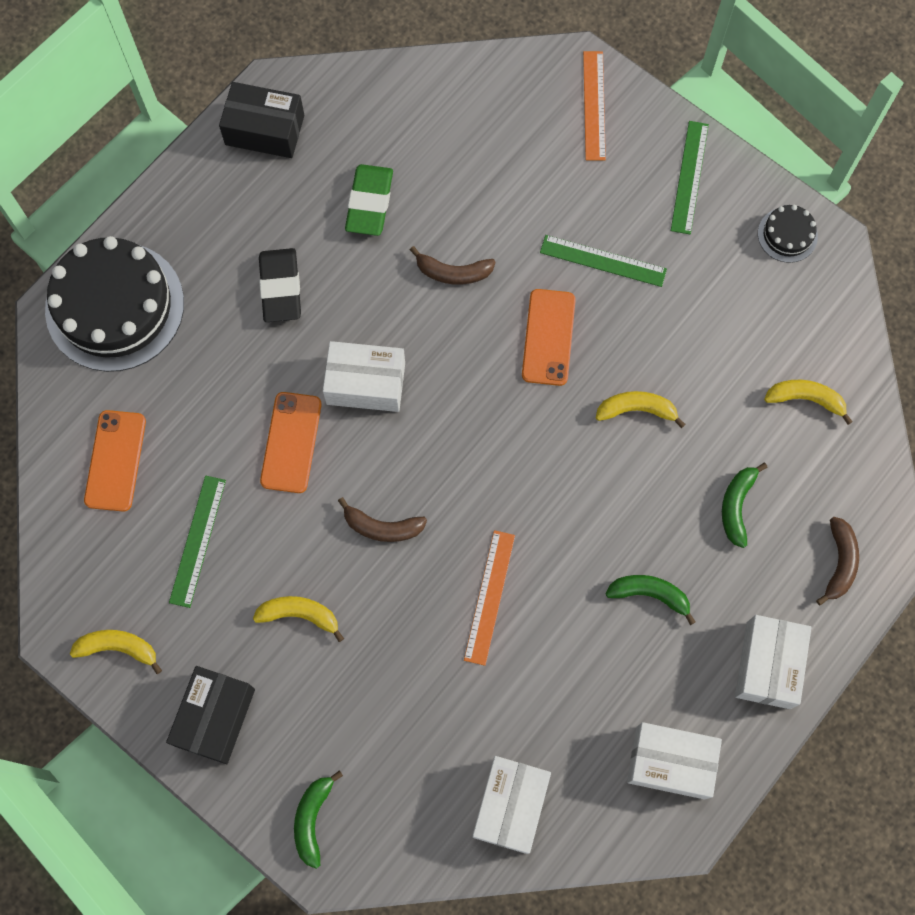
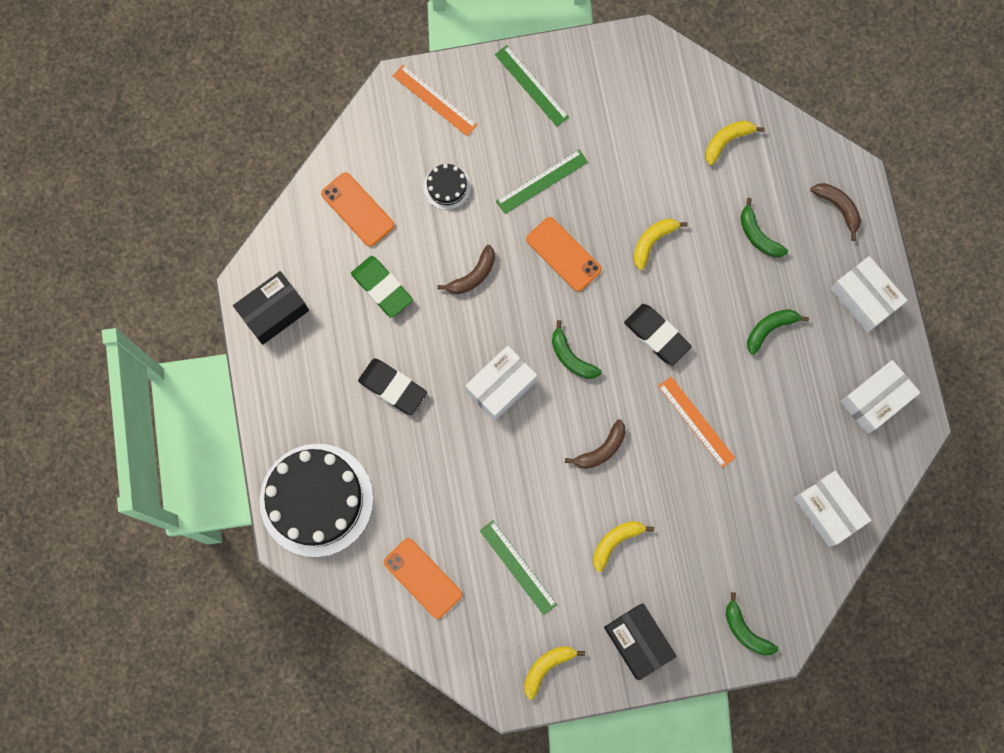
camera: 50 degrees left, 5 degrees up
(291, 442) = (501, 461): orange phone -> orange phone (357, 209)
(451, 425) = (571, 357): none -> green banana
(544, 489) = (656, 335): none -> black eraser
(787, 235) = (617, 62): black cake -> black cake (447, 187)

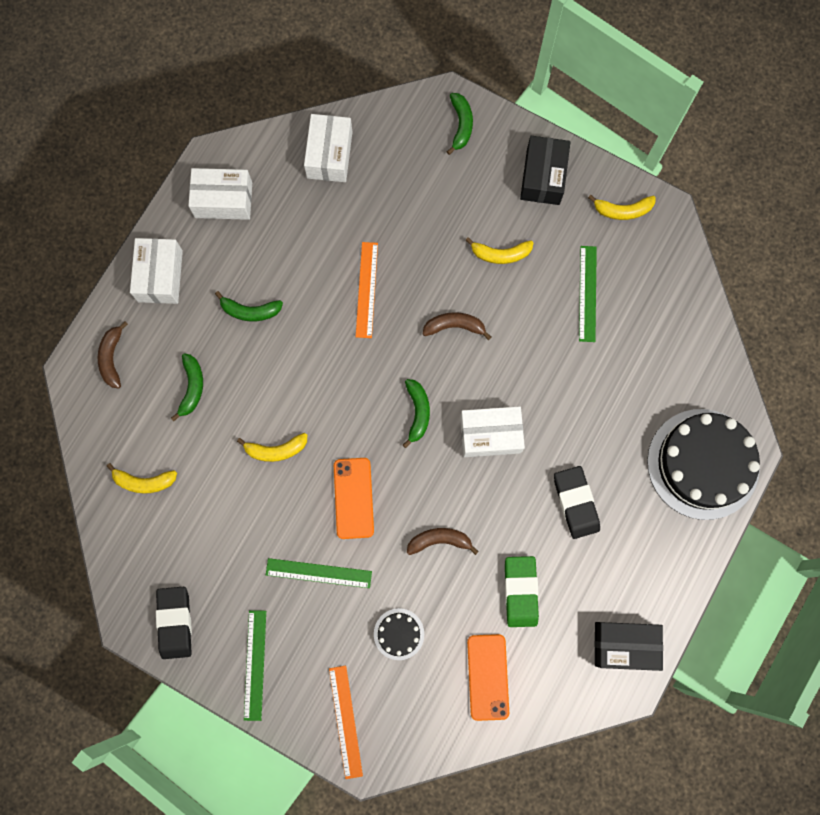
camera: 140 degrees left, 0 degrees up
(423, 578) = (665, 341): orange phone -> none
(656, 335) = (338, 375): black eraser -> black eraser (175, 622)

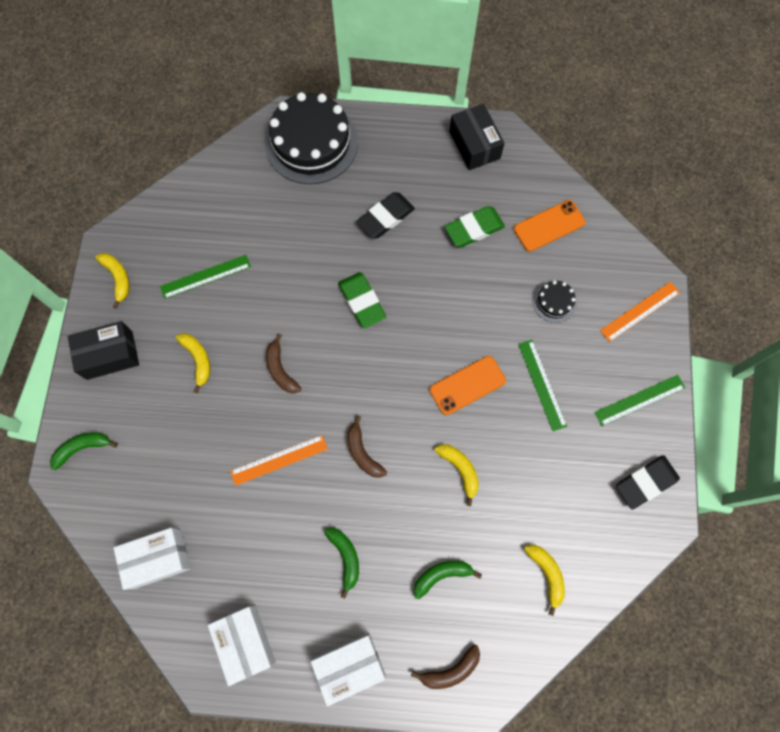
camera: 115 degrees left, 5 degrees down
(417, 412) = (370, 366): green banana -> none
(439, 541) = (467, 303): brown banana -> brown banana (362, 452)
(490, 435) = (361, 301): white box -> green eraser

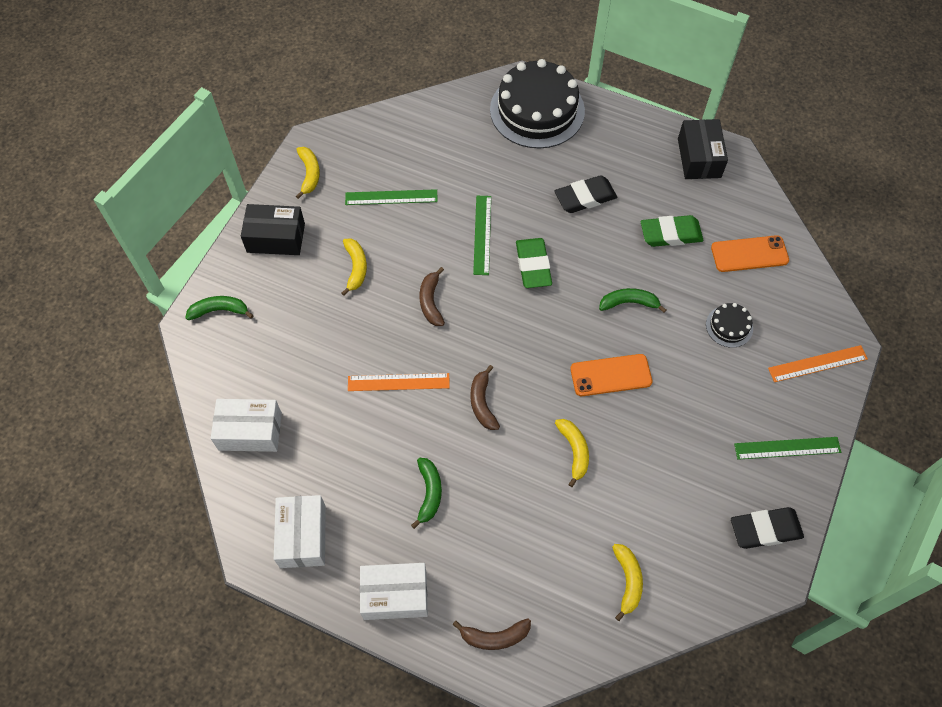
camera: 20 degrees right, 10 degrees down
(441, 575) = (519, 544): green banana -> green banana (629, 303)
(542, 384) = (688, 399): green ruler -> green ruler (482, 234)

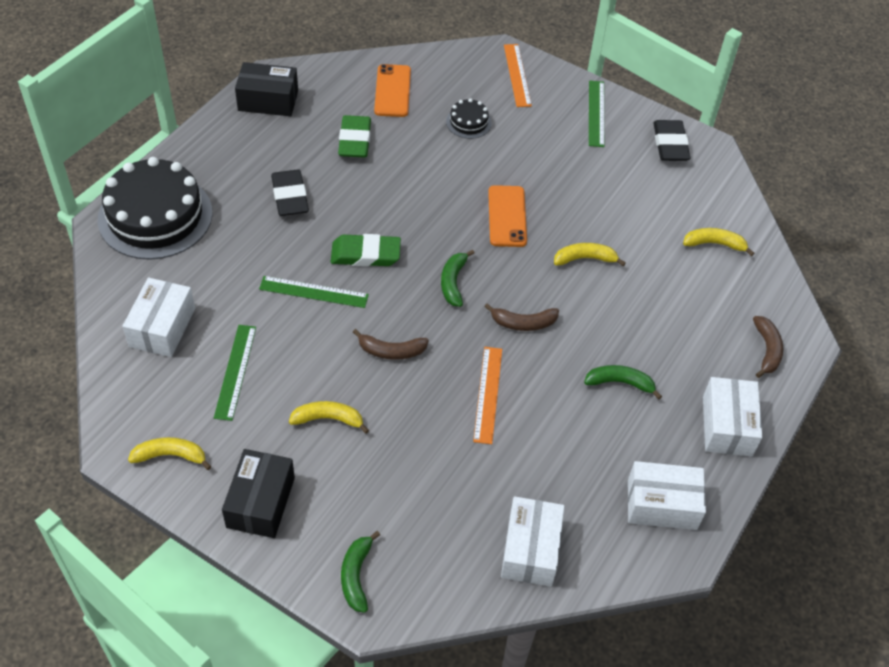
camera: 85 degrees left, 10 degrees down
(425, 141) = (162, 327): none -> white box
(629, 303) = (428, 187): green banana -> green banana (453, 282)

